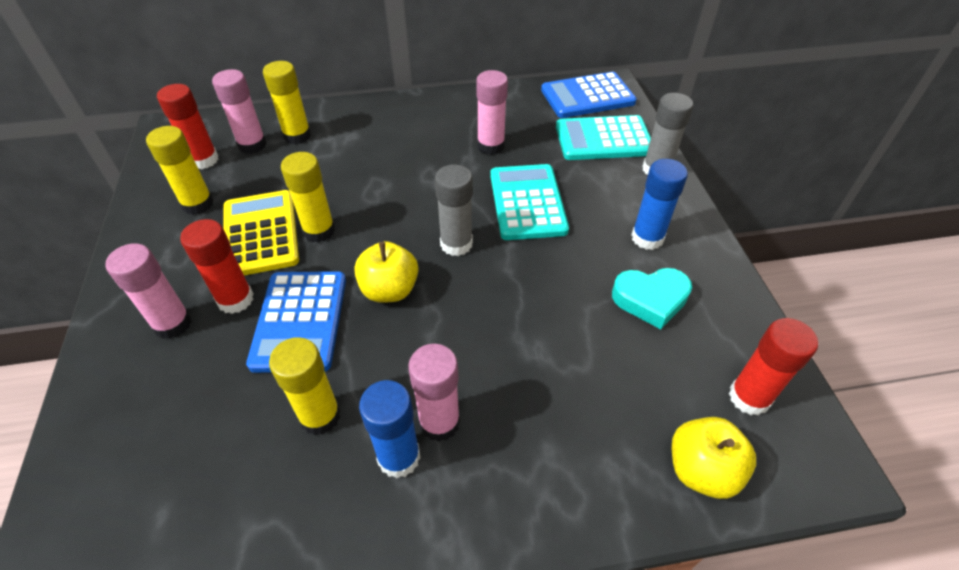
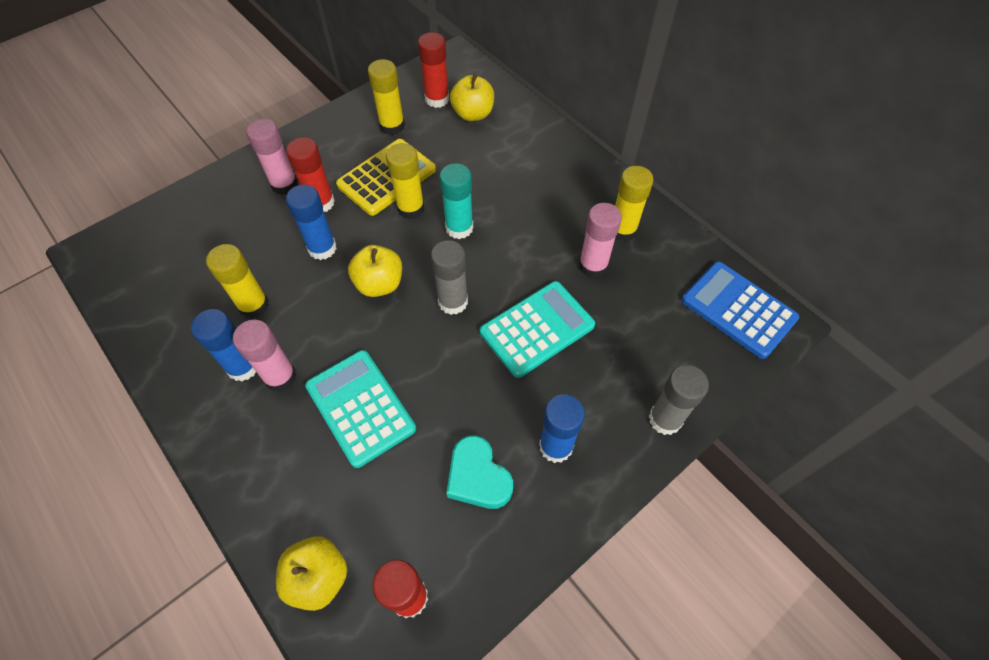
camera: 60 degrees right, 10 degrees up
(252, 145) = (473, 114): pink glue stick -> yellow apple
(297, 136) = (503, 132): yellow glue stick -> yellow glue stick (622, 230)
(300, 321) = (322, 248): blue calculator -> blue glue stick
(376, 207) = (459, 228): none -> turquoise glue stick
(603, 139) = (677, 352): turquoise calculator -> turquoise calculator (360, 407)

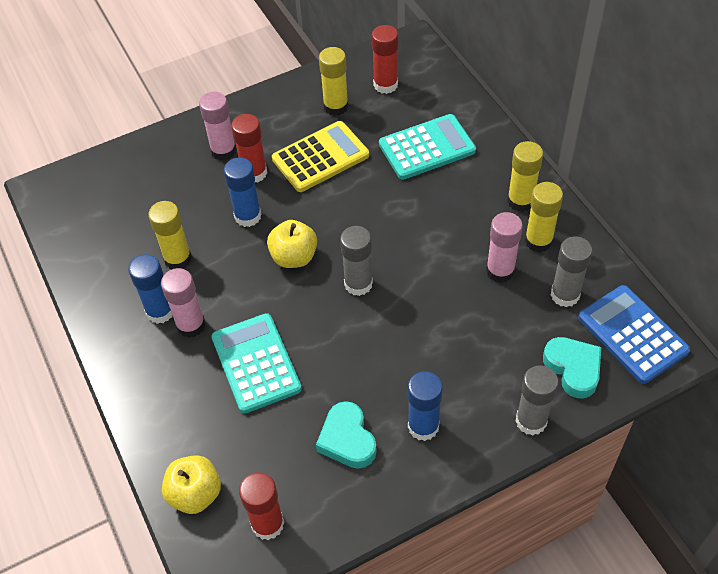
camera: 15 degrees right, 5 degrees down
(410, 208) = (337, 190): yellow glue stick -> yellow glue stick (520, 201)
(459, 228) = (379, 216): turquoise glue stick -> none
(473, 114) = (418, 104): yellow apple -> none
(537, 329) = (431, 321): turquoise calculator -> turquoise calculator (427, 148)
(662, 280) = (565, 295): none -> grey glue stick
(691, 355) = (573, 369): none -> turquoise heart

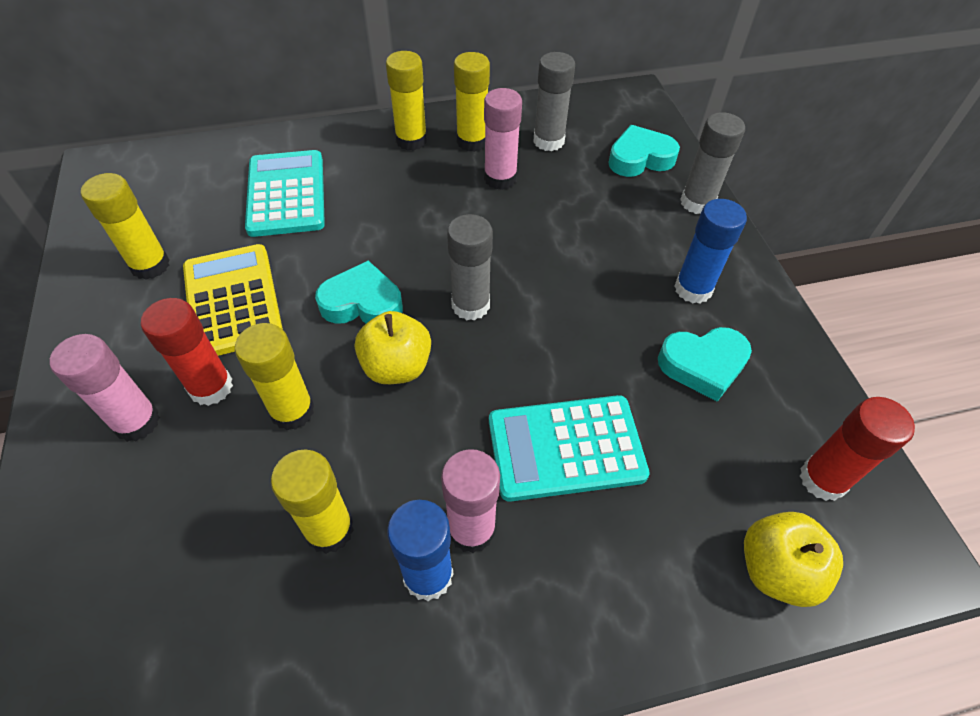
camera: 80 degrees left, 0 degrees up
(248, 216) = (292, 411): blue glue stick -> yellow glue stick
(340, 223) = (362, 303): none -> turquoise heart
(385, 85) = (151, 207): red glue stick -> none
(632, 334) = (609, 111): blue calculator -> none

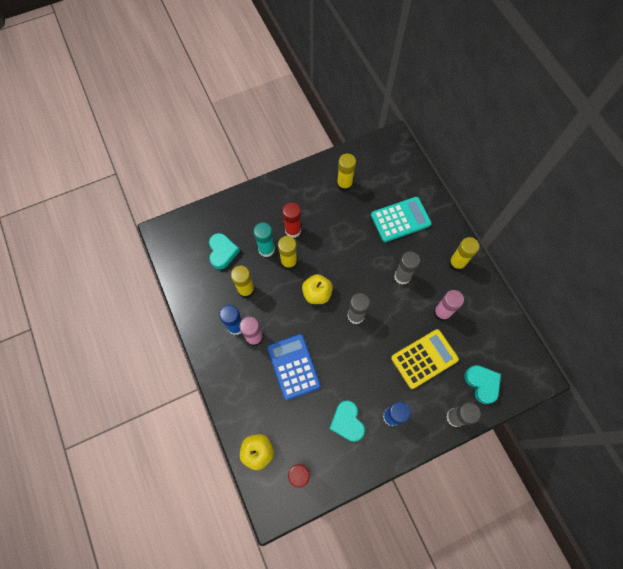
camera: 80 degrees right, 15 degrees up
(137, 422) = (274, 212): pink glue stick -> none
(233, 301) = (334, 222): yellow calculator -> yellow calculator (424, 359)
(233, 457) = (266, 249): none -> turquoise glue stick
(362, 303) = (346, 271): turquoise heart -> turquoise heart (222, 252)
(472, 141) = (466, 293): yellow glue stick -> none
(548, 141) = (480, 332): grey glue stick -> grey glue stick (402, 276)
(566, 448) = (293, 366): turquoise calculator -> blue calculator

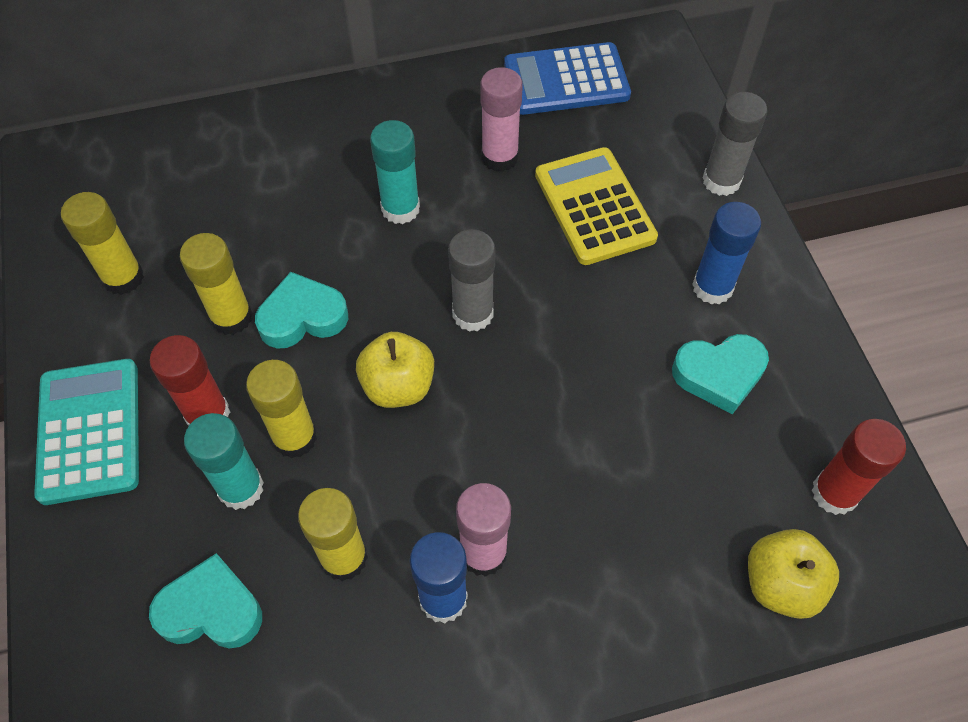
camera: 80 degrees left, 10 degrees down
(293, 366) = (575, 468): blue calculator -> blue calculator (566, 80)
(400, 220) = (261, 185): turquoise calculator -> turquoise calculator (90, 431)
(402, 276) = (400, 208): grey glue stick -> turquoise glue stick
(456, 263) = (396, 111): yellow glue stick -> yellow glue stick (231, 317)
(482, 384) = (658, 126): turquoise heart -> turquoise heart (302, 317)

